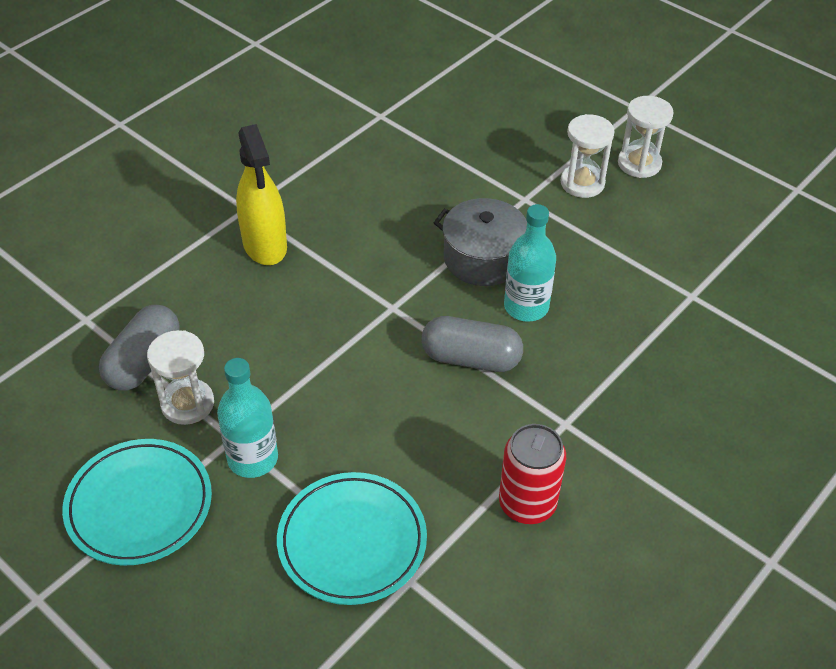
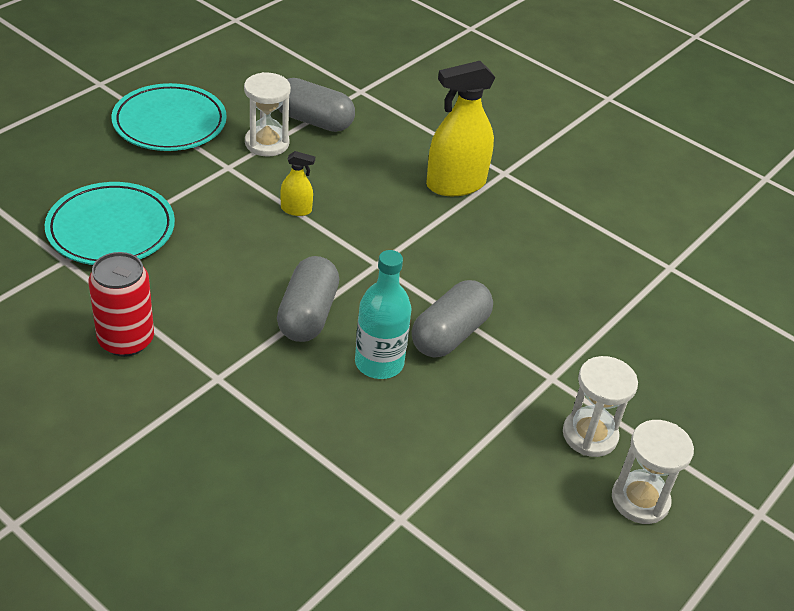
camera: 85 degrees right, 5 degrees down
(253, 458) = (205, 177): turquoise bottle -> none
(310, 372) = (296, 209): none -> yellow spray bottle
(483, 258) = (450, 334): grey pot -> grey capsule

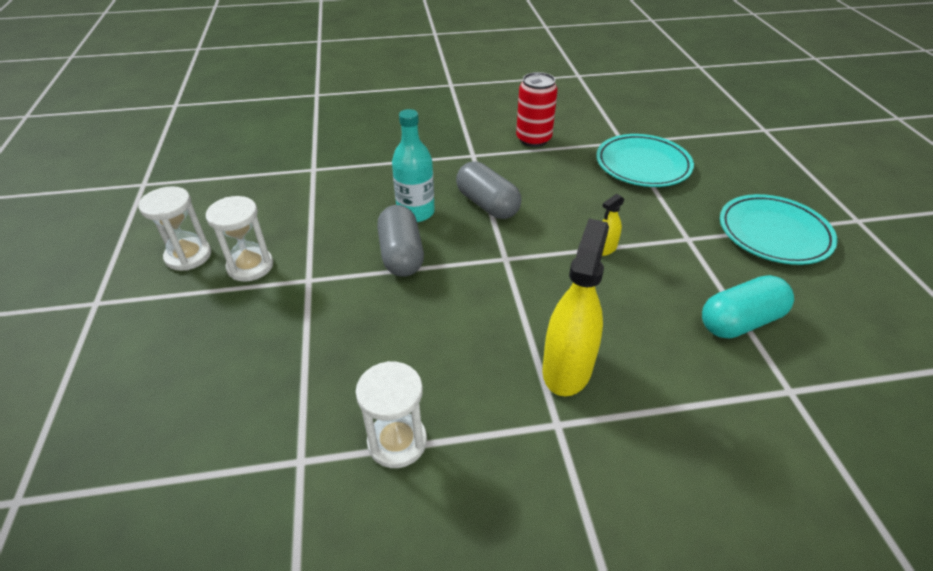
camera: 135 degrees right, 0 degrees up
(267, 143) = (713, 274): white hourglass -> white hourglass (397, 442)
(313, 120) = (740, 322): grey capsule -> turquoise capsule

